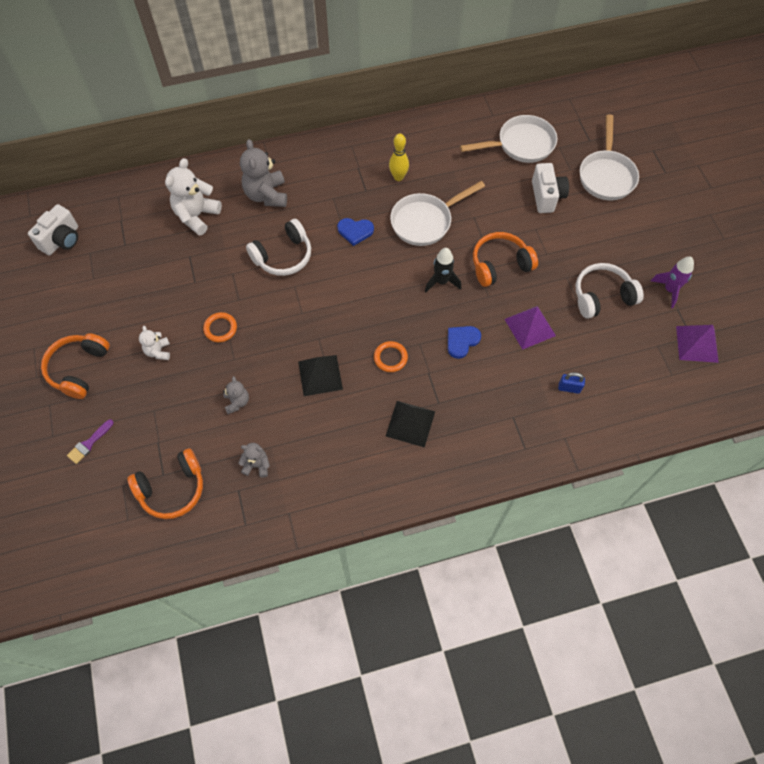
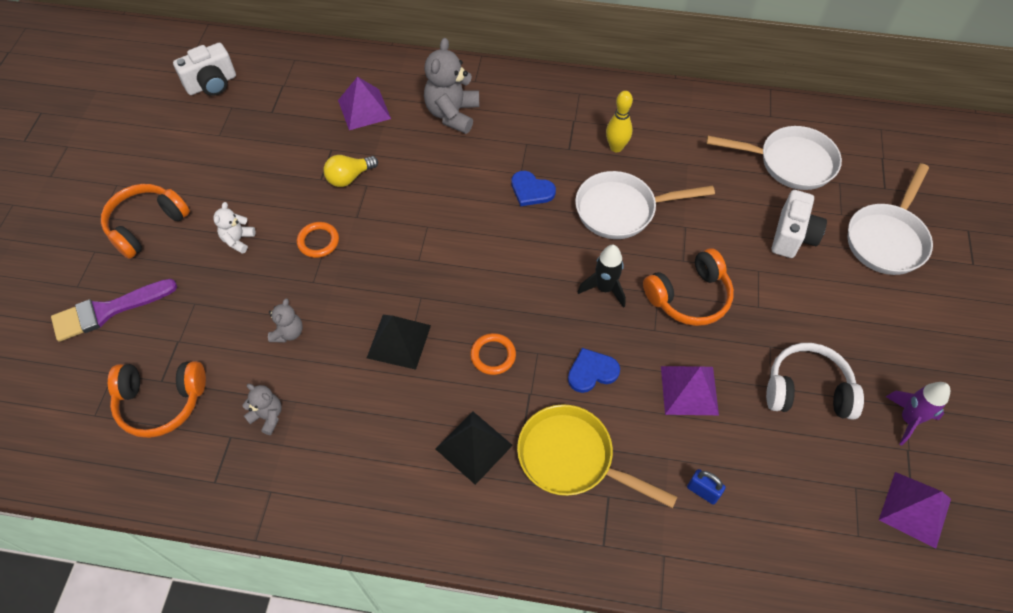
camera: 25 degrees right, 5 degrees down
(89, 443) = (107, 311): purple brush -> purple brush, size x1.81
(196, 216) = (364, 109): white teddy bear -> purple pyramid
(216, 272) = (349, 177): none -> yellow light bulb
(283, 256) = (433, 188): white headphones -> none
(478, 403) = (572, 458): none -> yellow pan
(500, 265) = (689, 297): orange headphones -> orange headphones turned 150 degrees clockwise

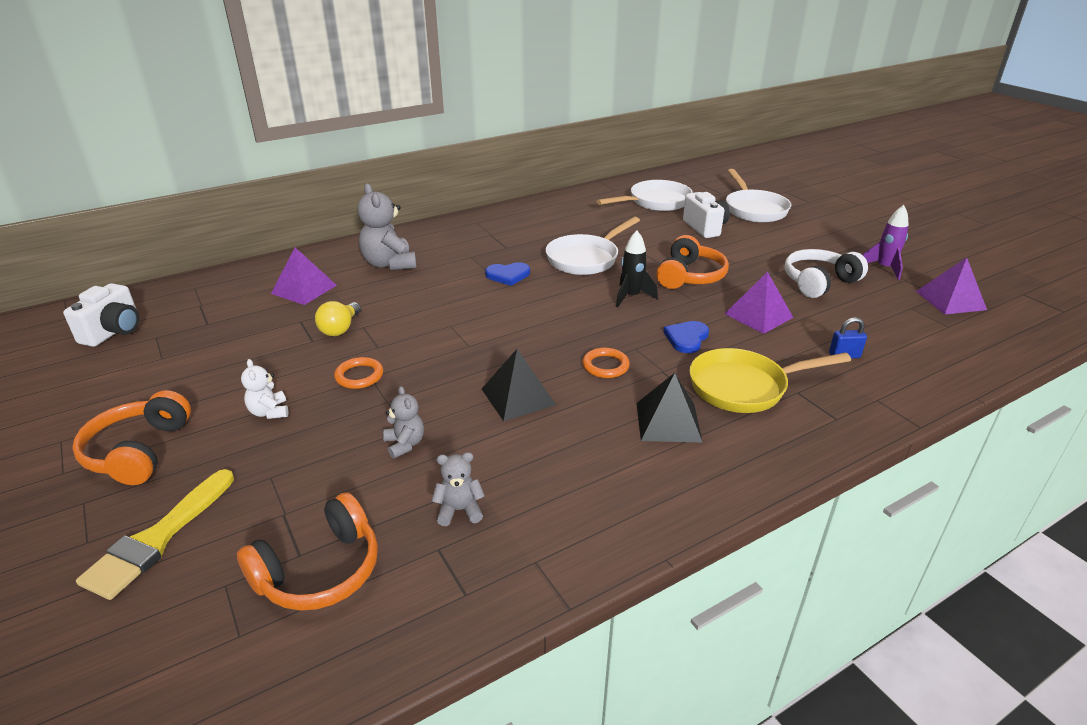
camera: 40 degrees left, 25 degrees down
(107, 311) = (157, 539): purple brush -> yellow brush
(616, 147) = (539, 235): yellow bowling pin -> none

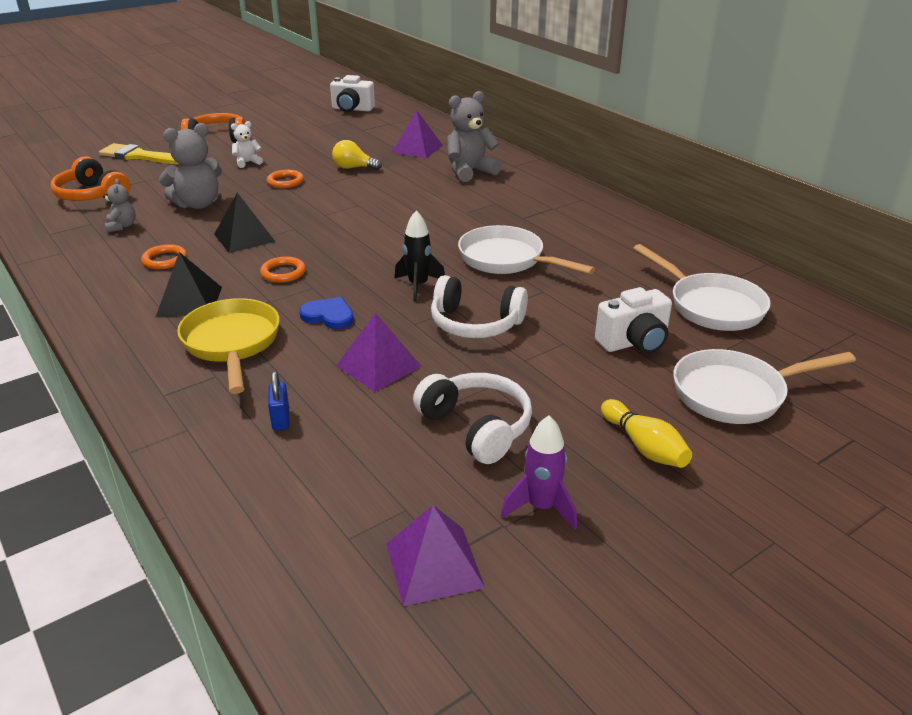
camera: 85 degrees right, 0 degrees up
(405, 444) = (198, 204): grey teddy bear -> grey teddy bear, size x1.86
(508, 275) = (457, 222): blue heart -> none
(570, 453) = (165, 260): none -> orange ring
(689, 276) = (475, 323): orange headphones -> white headphones
(815, 237) = (644, 446): none -> yellow bowling pin

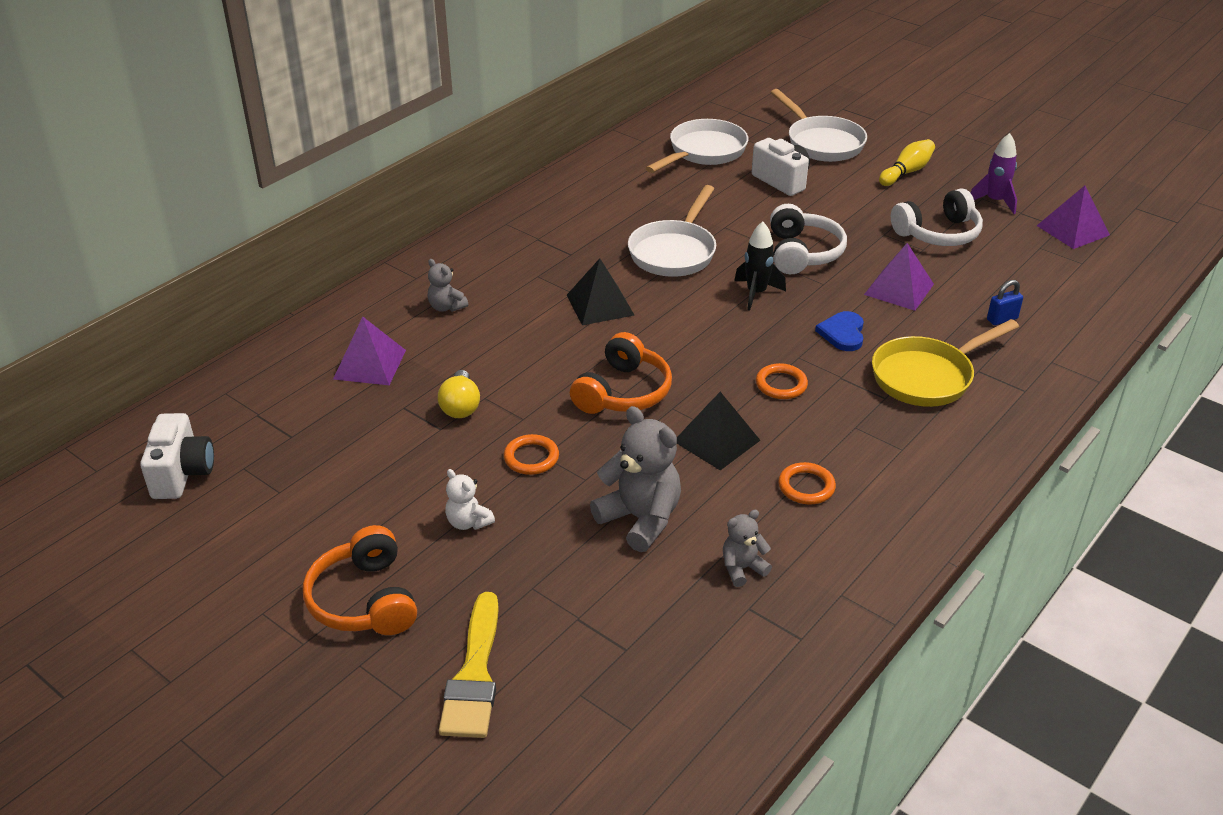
camera: 105 degrees left, 5 degrees up
(92, 195) = (657, 657): orange headphones -> orange headphones (623, 392)
(189, 301) = (877, 431): black pyramid -> black pyramid (600, 305)
(470, 171) = (446, 307): grey teddy bear -> grey teddy bear, size x0.54
(476, 427) = (938, 233): white headphones -> white headphones turned 150 degrees counterclockwise

